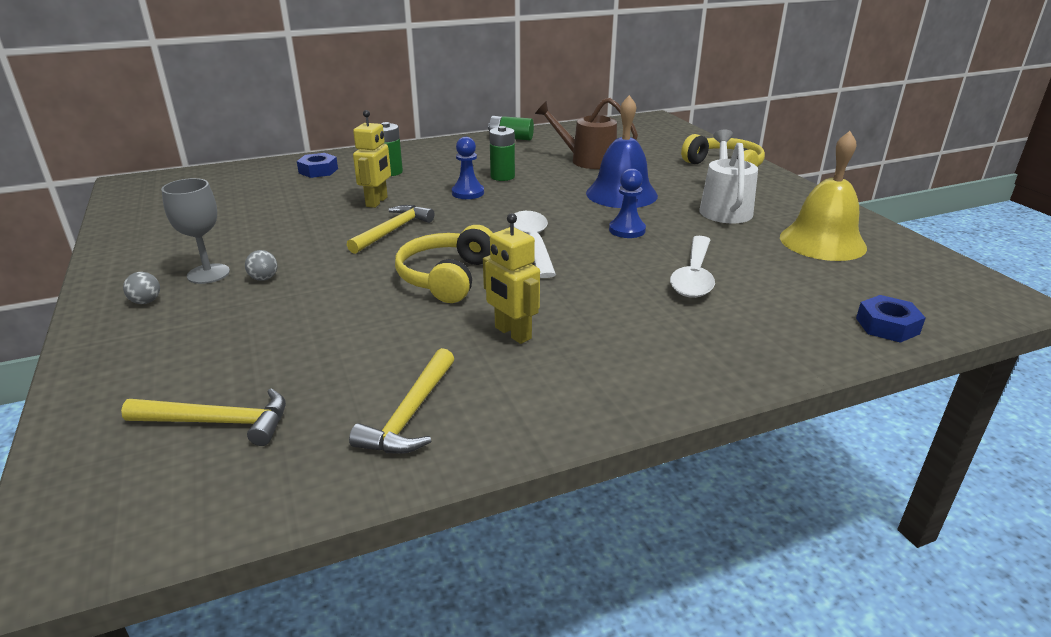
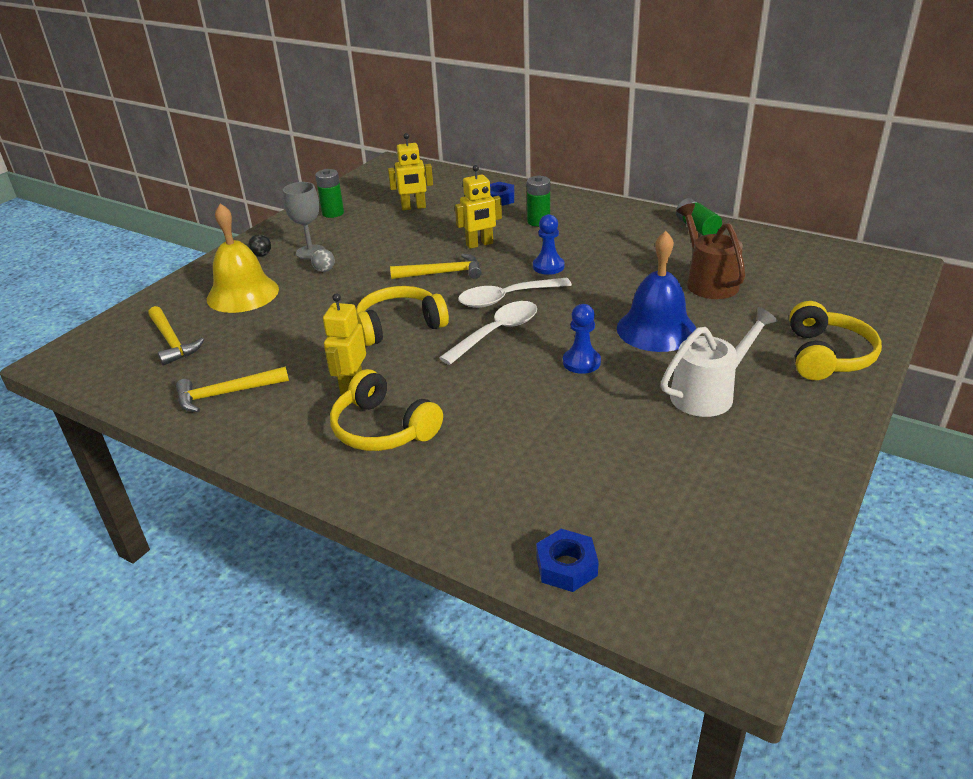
camera: 55 degrees right, 5 degrees up
(146, 302) = (261, 255): grey ball -> black ball
(245, 203) = (413, 207): none -> yellow robot
(502, 177) = (603, 264): green battery -> green battery (333, 213)
(611, 341) = (382, 429): none -> yellow headphones
(694, 276) = (534, 428): white spoon -> white spoon (506, 298)
(822, 242) = (713, 477): yellow bell -> yellow bell (242, 294)

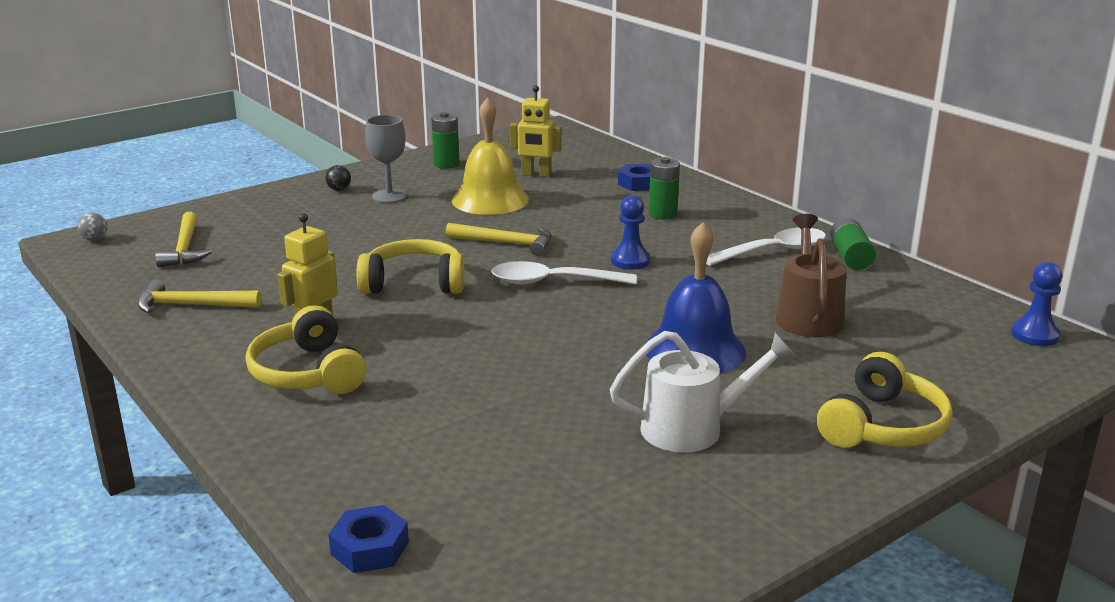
camera: 20 degrees right, 10 degrees down
(242, 294) = (288, 220): yellow bell -> yellow bell (490, 200)
(324, 270) = (387, 216): grey ball -> grey ball (94, 239)
(479, 244) = (574, 224): yellow robot -> none
(497, 332) = (510, 312): white spoon -> white spoon (773, 251)
(581, 362) = (575, 362): blue pawn -> blue pawn (1034, 335)

